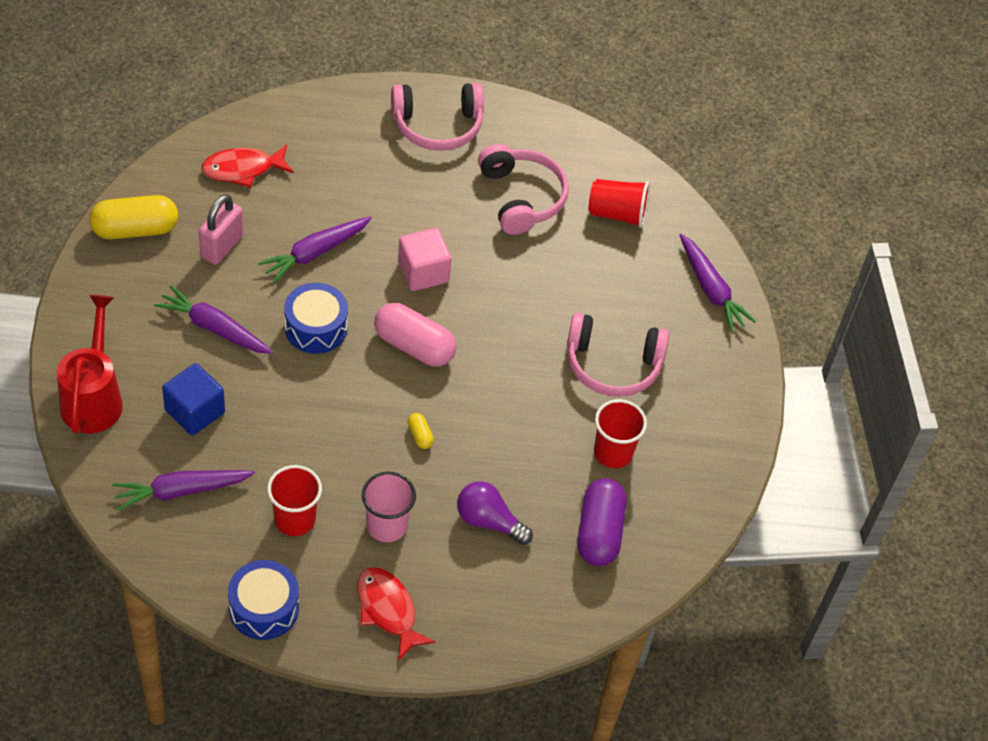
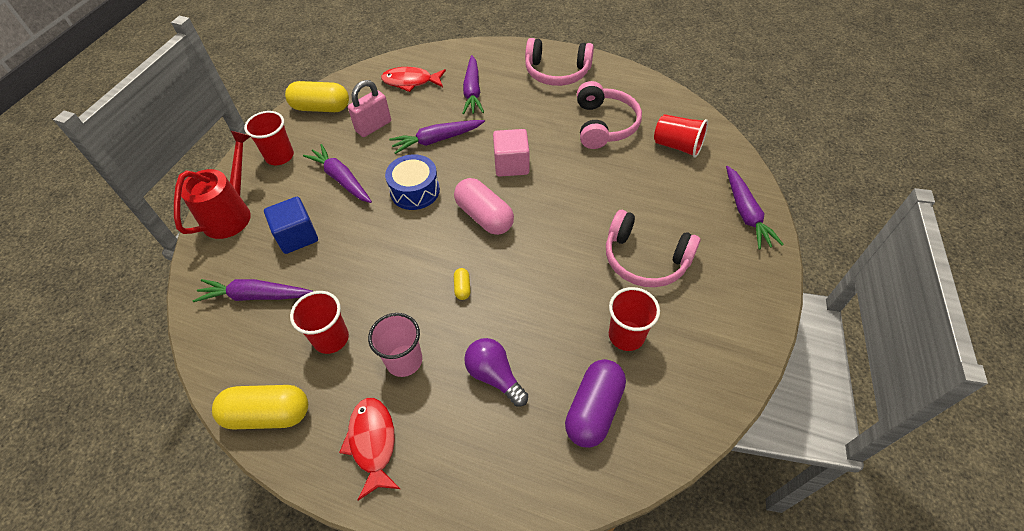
camera: 25 degrees right, 0 degrees up
(115, 310) = (279, 156): none -> red cup
(264, 608) = (268, 414): blue drum -> yellow capsule
(334, 172) = (472, 91): none -> purple carrot

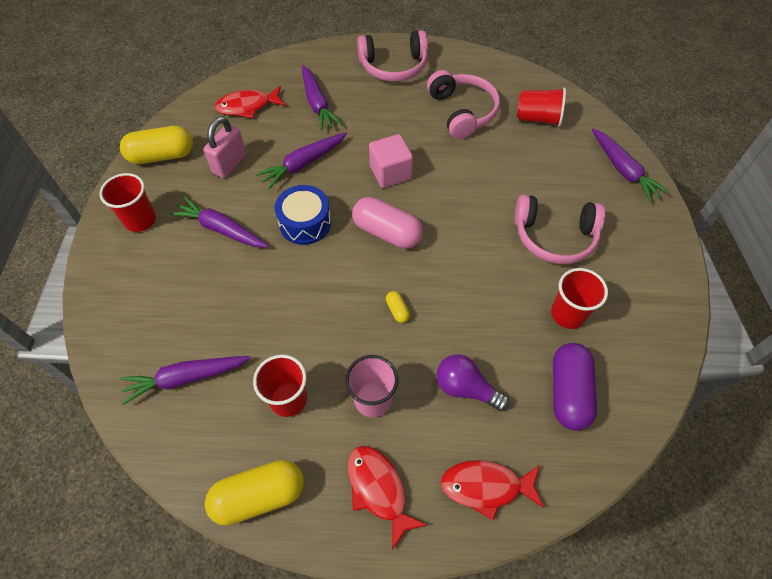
camera: 20 degrees left, 5 degrees up
(231, 213) = (115, 296): red watering can -> none
(297, 236) = (202, 302): blue cube -> none
(472, 473) = (486, 487): none -> red fish

